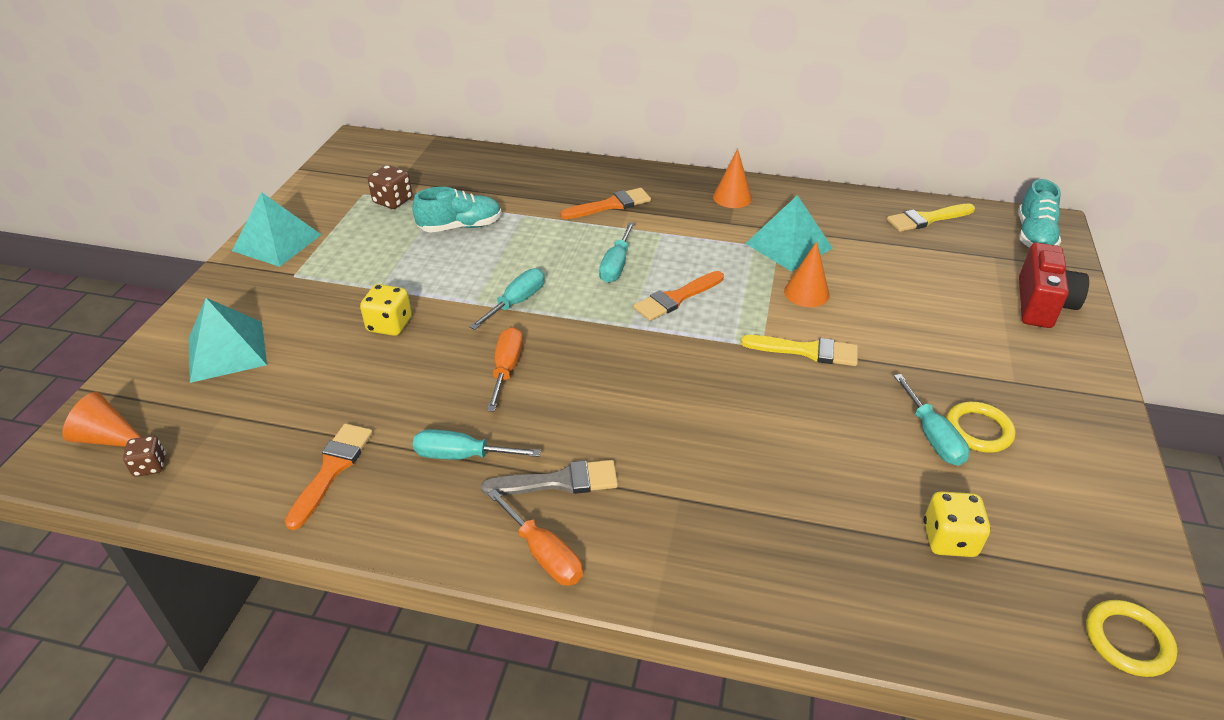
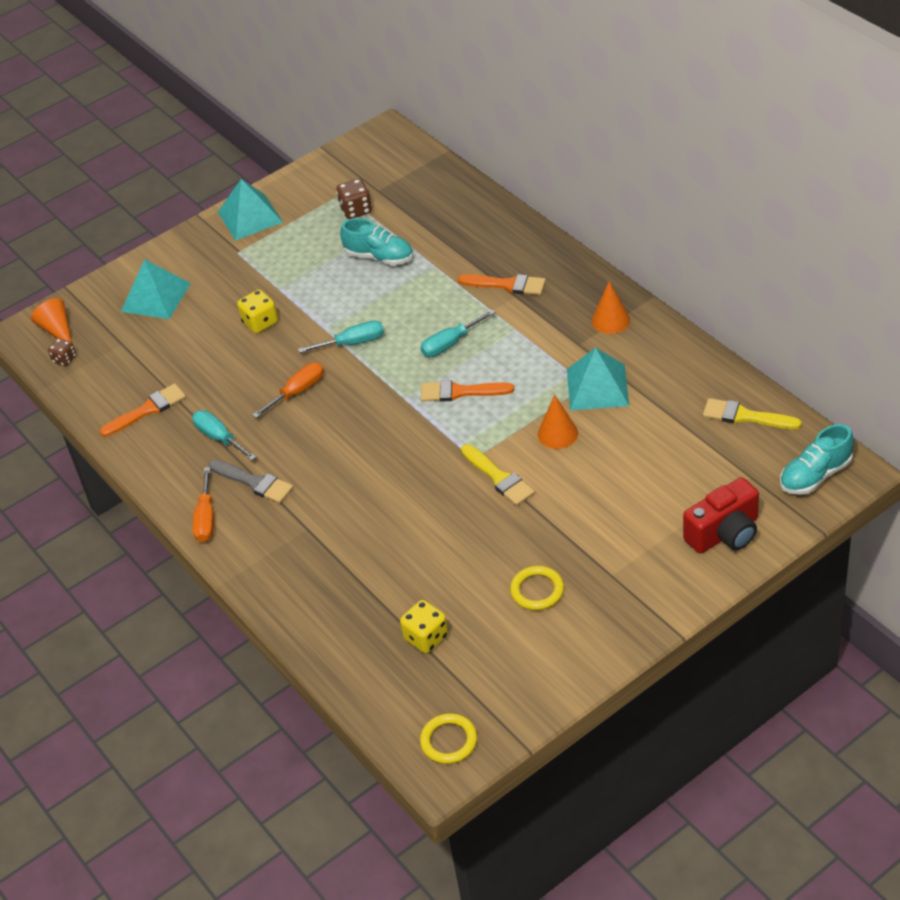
camera: 45 degrees right, 5 degrees up
(932, 436) = (501, 577): turquoise screwdriver -> none

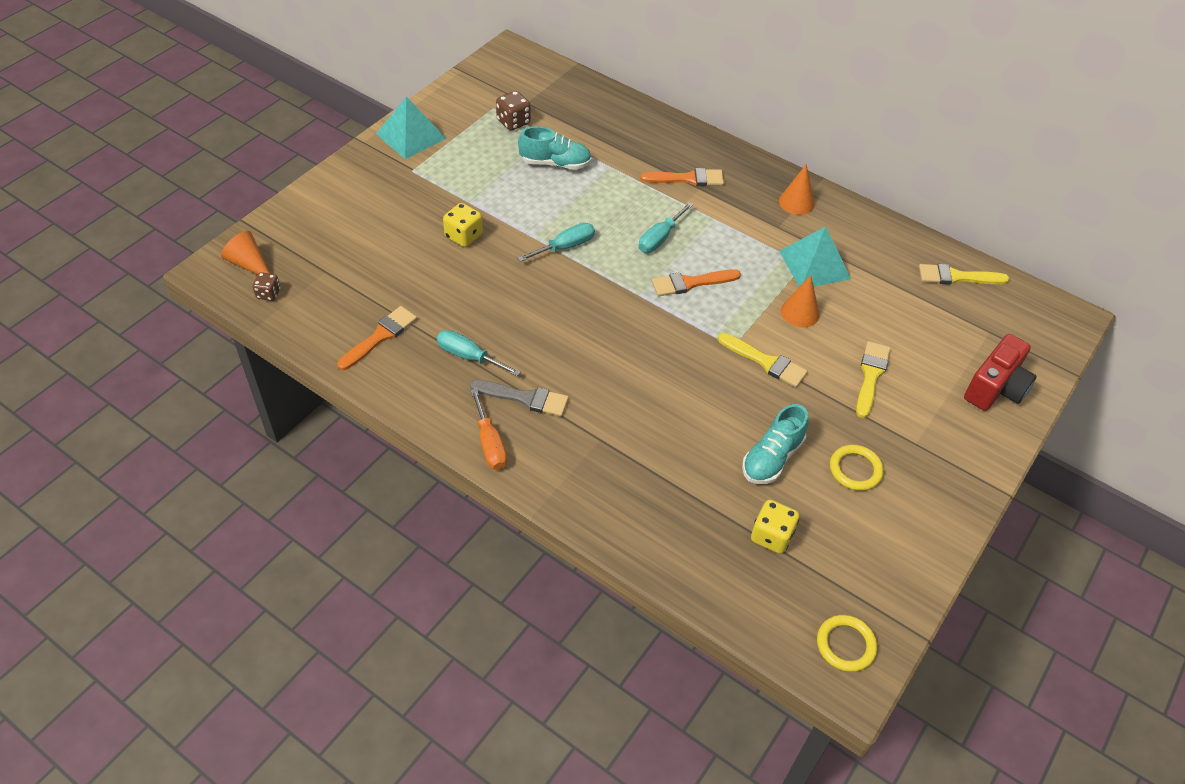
camera: 25 degrees left, 5 degrees up
(155, 297) = (344, 221): turquoise pyramid -> none
(298, 392) = (531, 300): orange screwdriver -> none
(599, 504) = (871, 376): none -> yellow brush
(815, 475) = (1043, 324): turquoise shoe -> turquoise shoe (772, 458)

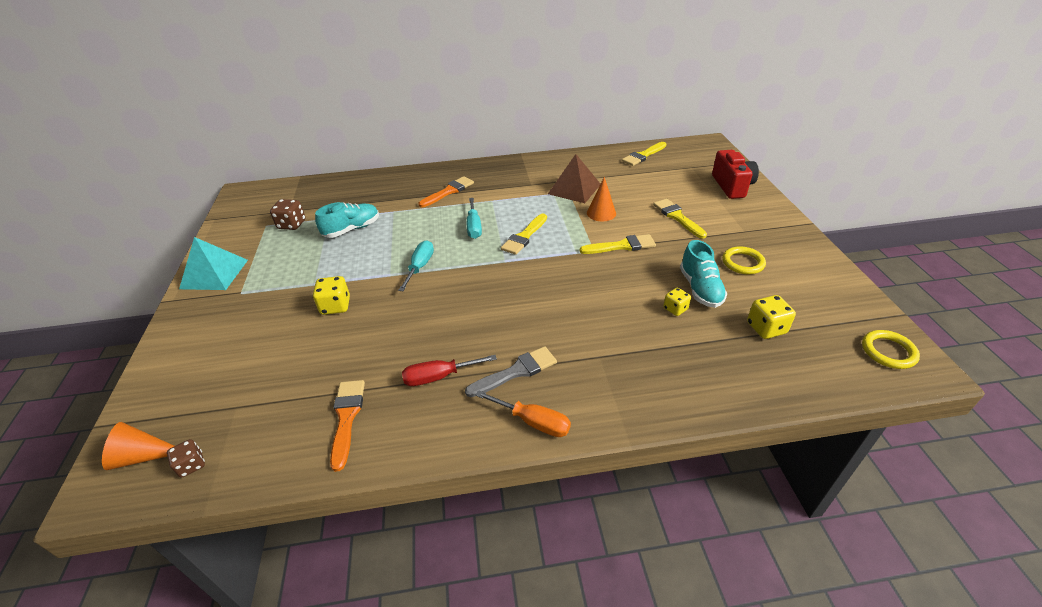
camera: 40 degrees left, 10 degrees down
(469, 356) = (439, 377): turquoise screwdriver -> red screwdriver
(691, 283) = (524, 236): orange brush -> yellow brush
(720, 455) = (675, 309): none -> yellow dice
(796, 202) = (523, 169): orange cone -> none
(814, 264) = (574, 189): turquoise pyramid -> brown pyramid

